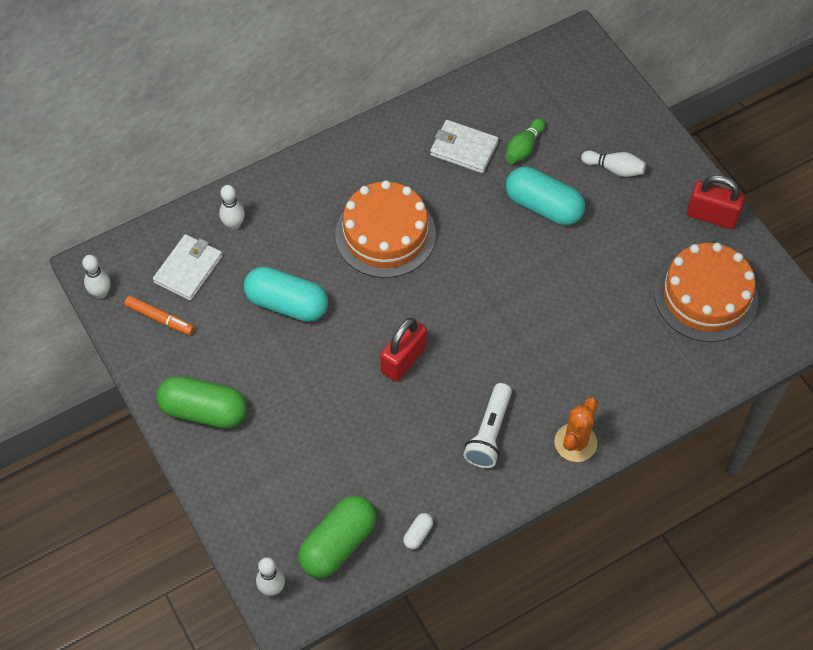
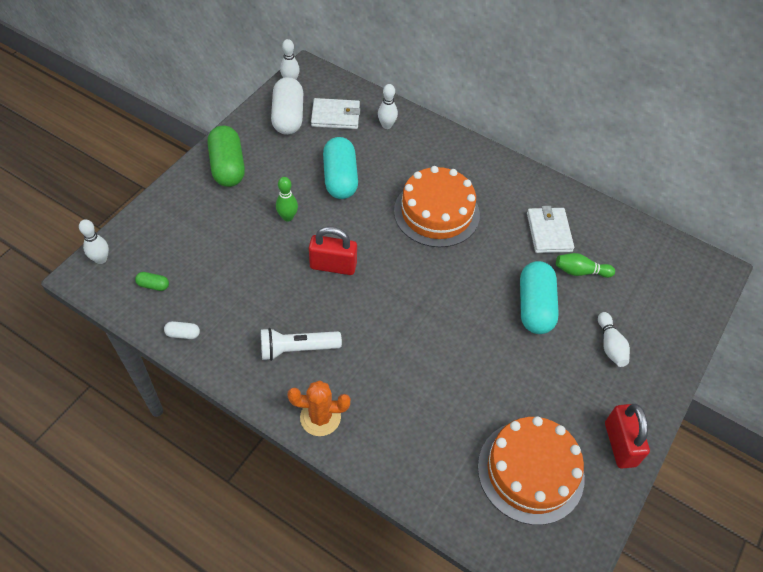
camera: 60 degrees right, 5 degrees down
(160, 318) = (288, 117): orange marker -> white capsule
(314, 377) = (287, 217): none -> green bowling pin
(338, 544) = (153, 285): green capsule -> green capsule, size x0.43

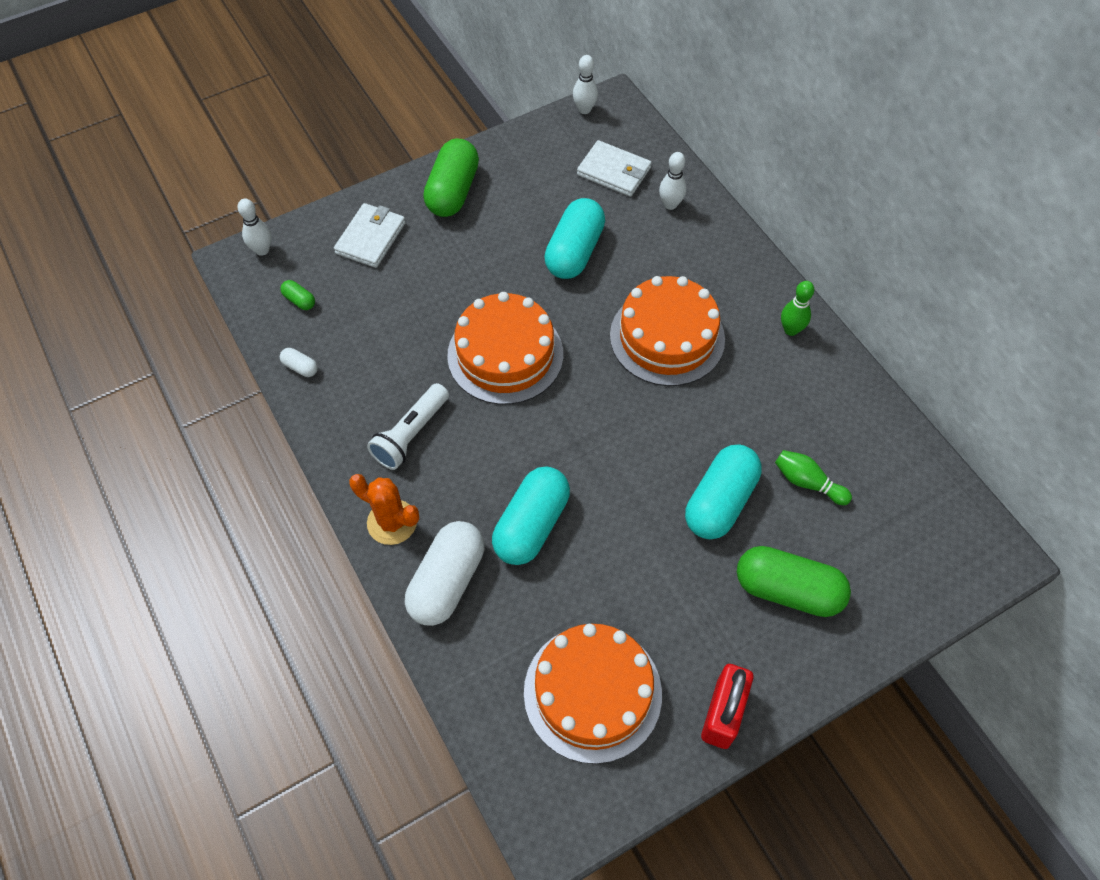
camera: 30 degrees right, 5 degrees up
(287, 217) = (486, 276): green bowling pin -> green bowling pin (791, 330)
(288, 117) = (556, 153): white capsule -> white capsule (447, 581)
(297, 349) = (410, 434): white flashlight -> white flashlight turned 75 degrees counterclockwise
(333, 266) = (505, 354): red padlock -> orange cake
(421, 375) = (531, 525): none -> turquoise capsule
(549, 232) = (797, 416): white wallet -> white wallet (370, 238)
(610, 345) = (787, 590): white bowling pin -> green capsule

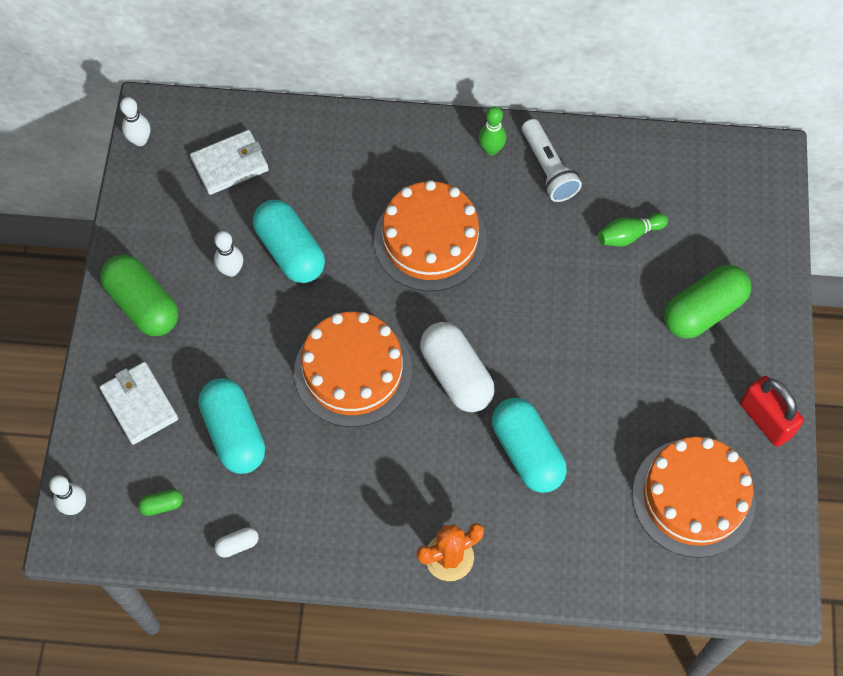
camera: 55 degrees left, 5 degrees up
(410, 434) = (376, 493): white flashlight -> white flashlight (548, 169)
(447, 581) = (532, 546): white capsule -> white capsule (456, 375)
(670, 204) = (301, 147): white bowling pin -> white bowling pin (231, 270)
(720, 501) = (602, 305): turquoise capsule -> turquoise capsule (234, 433)

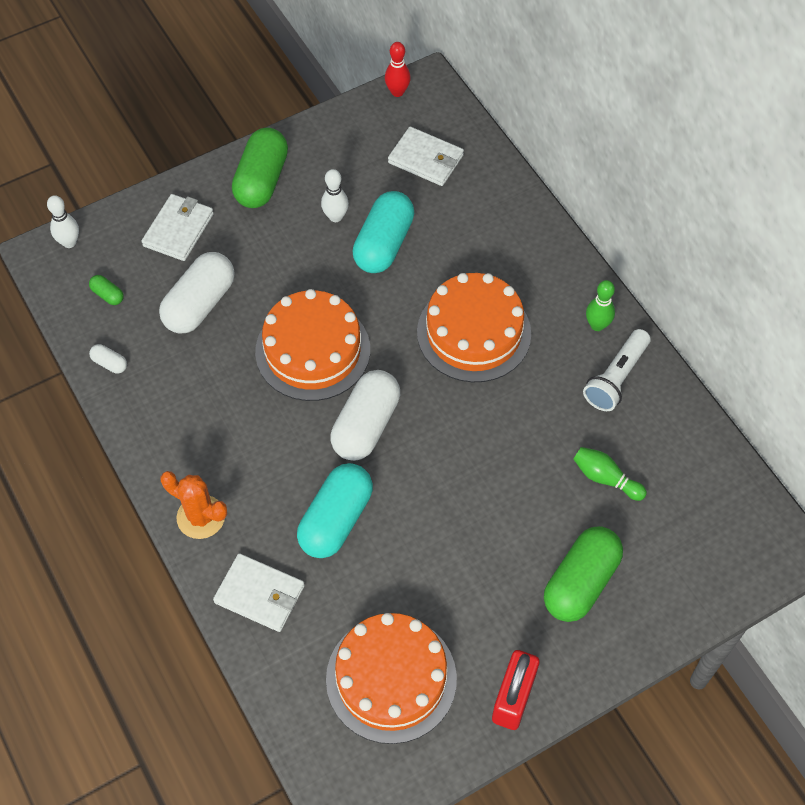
camera: 55 degrees right, 5 degrees down
(140, 140) = (397, 92): white bowling pin -> red bowling pin
(234, 433) = (200, 304): turquoise capsule -> white capsule
(554, 552) = (260, 594): none -> white wallet
(703, 311) = (580, 582): green capsule -> green capsule turned 75 degrees counterclockwise

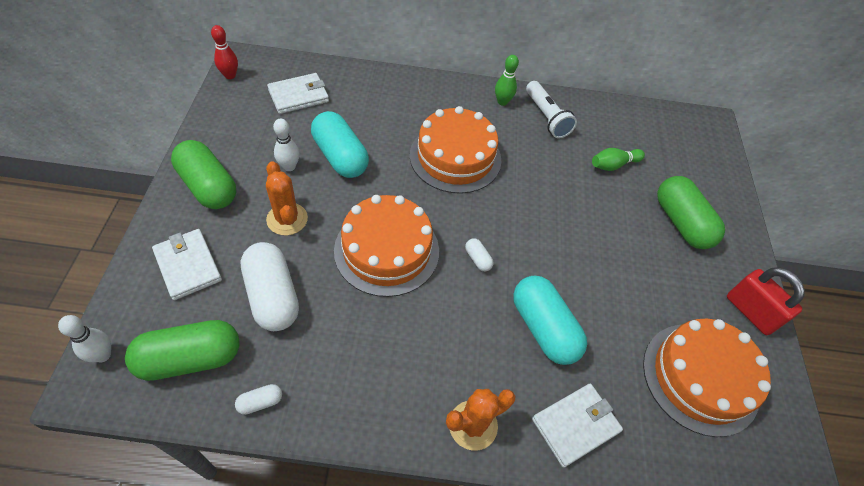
camera: 60 degrees left, 5 degrees down
(107, 295) = (190, 358): green capsule -> green capsule, size x2.34
(279, 258) = (287, 219): none -> orange cactus
(366, 425) = (477, 259): white capsule -> white capsule, size x0.43

